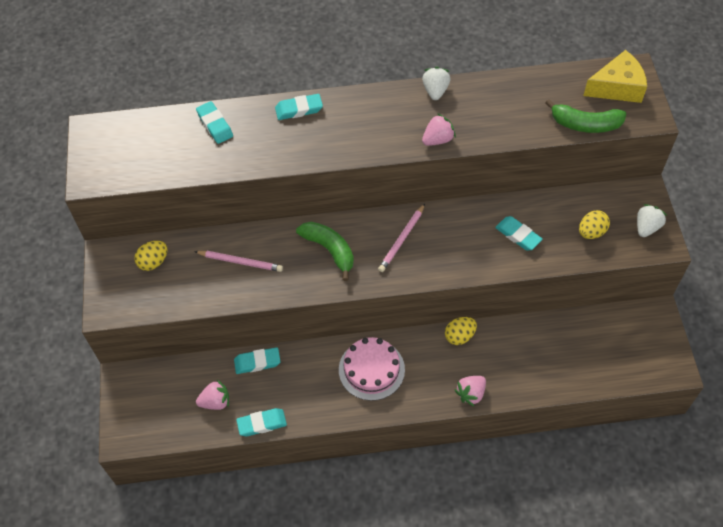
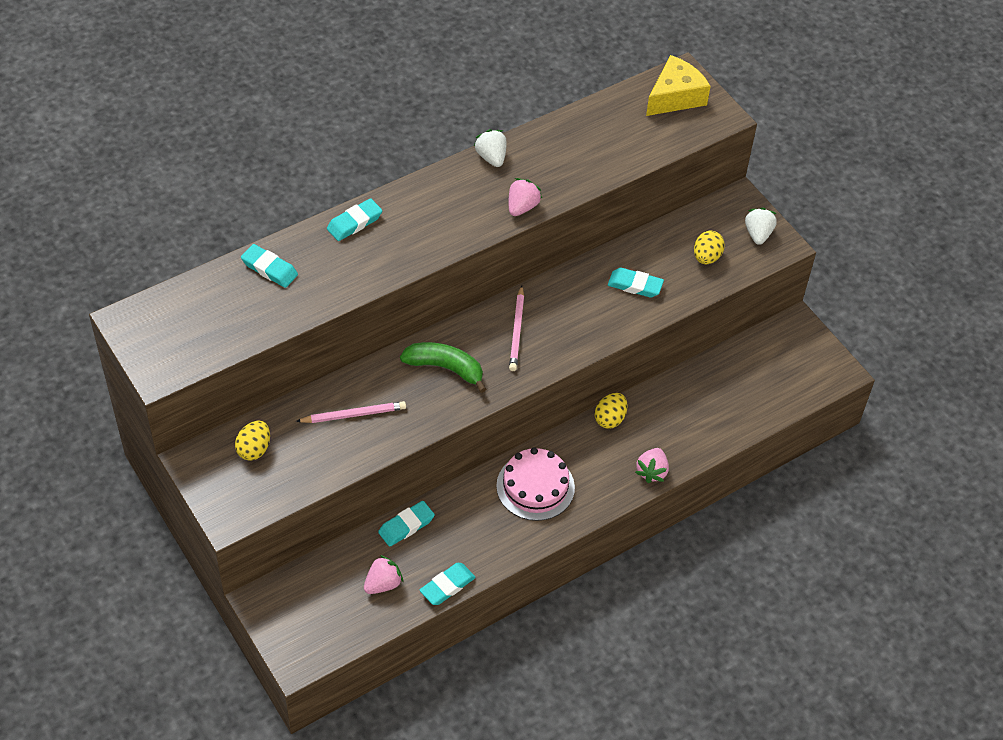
camera: 30 degrees left, 5 degrees down
(585, 124) = (663, 144): green banana -> none

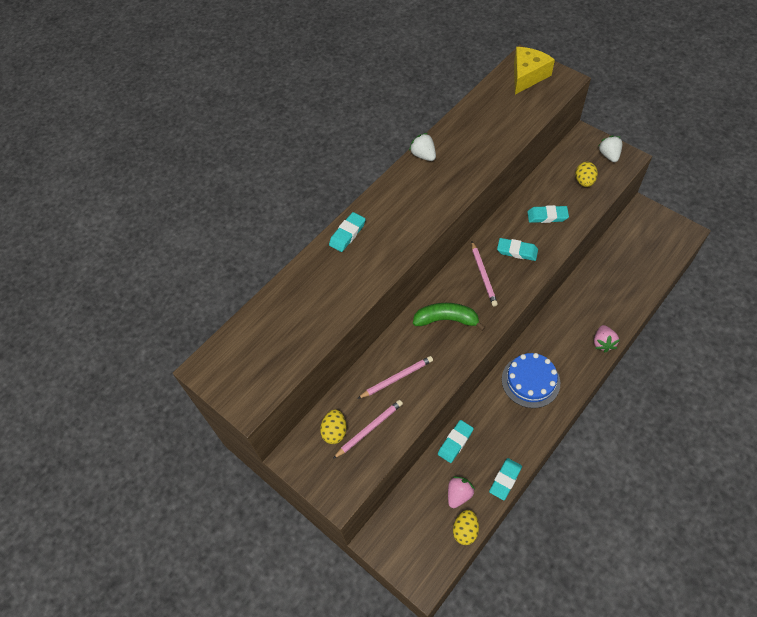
camera: 10 degrees left, 5 degrees up
(269, 269) = (299, 290): turquoise eraser -> turquoise eraser (517, 251)
(295, 459) = (369, 429): none -> pink pencil
(522, 207) = (462, 184): pink strawberry -> none
(535, 486) = (530, 381): pink cake -> blue cake
(610, 419) = (556, 314): yellow egg -> yellow egg (465, 530)

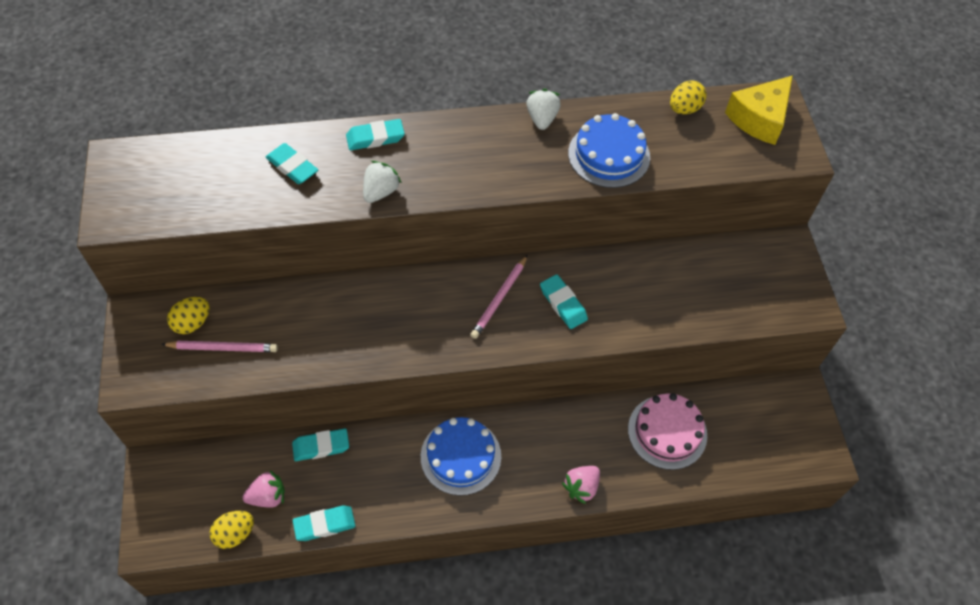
camera: 35 degrees right, 0 degrees up
(396, 378) = (300, 324): pink pencil -> none
(446, 320) = (411, 310): green banana -> none
(479, 148) = (609, 155): none -> blue cake
(527, 76) = (759, 119): yellow cheese -> yellow cheese turned 150 degrees clockwise
(547, 216) = (640, 295): turquoise eraser -> turquoise eraser (292, 167)
(584, 181) = (727, 292): yellow egg -> yellow egg (684, 109)
(609, 155) = (792, 287): white strawberry -> white strawberry (380, 192)
(609, 281) = (667, 432): none -> pink cake

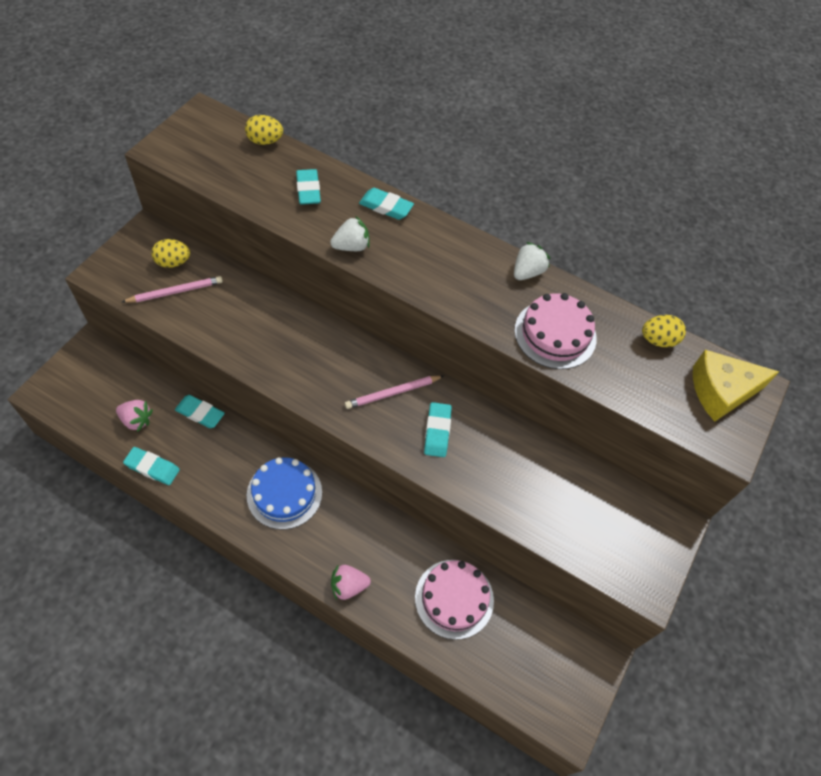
camera: 35 degrees right, 0 degrees up
(222, 348) = (175, 292): pink pencil -> pink pencil turned 60 degrees counterclockwise
(235, 534) = (94, 428): yellow egg -> yellow egg (265, 141)
(609, 155) = (555, 334): blue cake -> pink cake

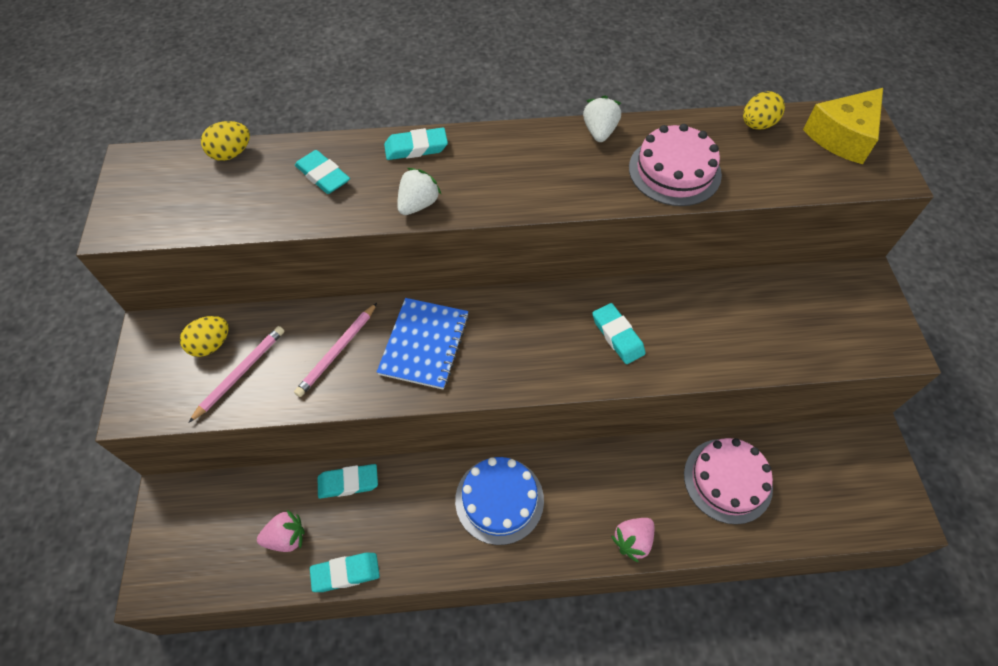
camera: 30 degrees left, 0 degrees up
(301, 349) = (424, 344): none -> blue notebook
(393, 393) = (547, 328): pink pencil -> pink pencil (337, 351)

